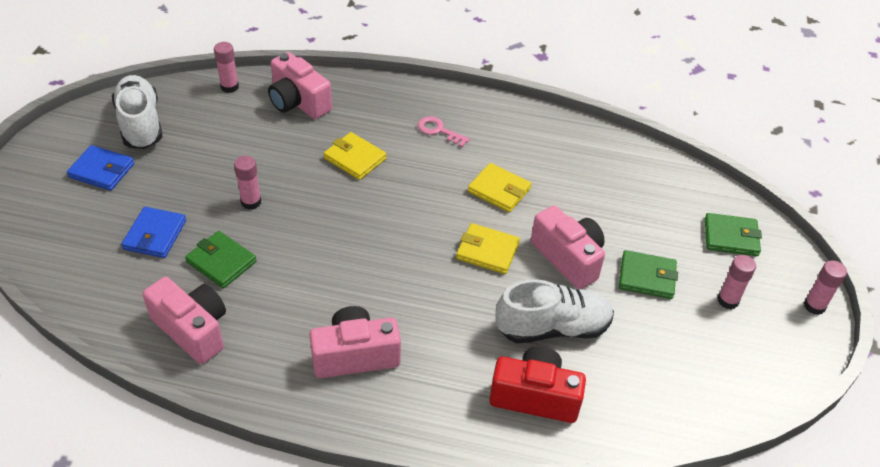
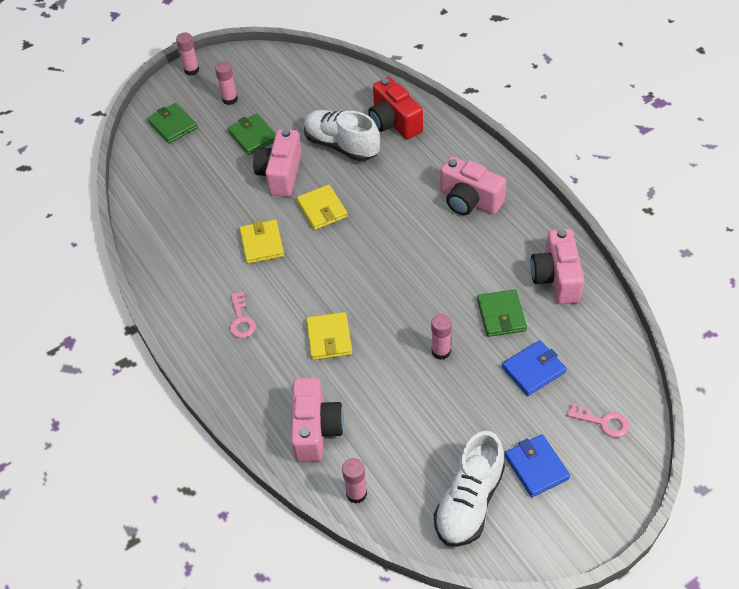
camera: 130 degrees left, 5 degrees up
(62, 231) = (603, 422): none -> pink key

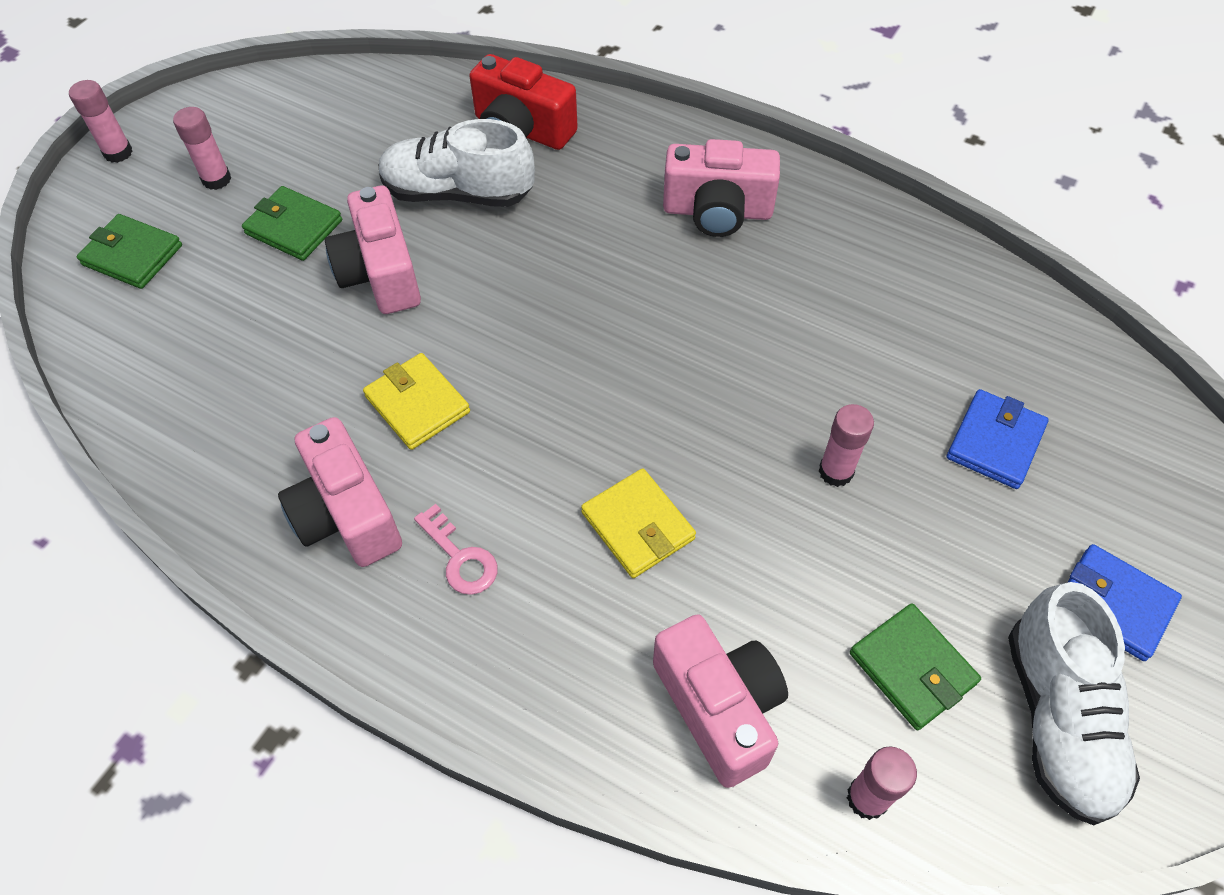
camera: 30 degrees left, 5 degrees up
(322, 209) = (489, 307): yellow wallet -> none
(501, 315) = (887, 373): green wallet -> green wallet (912, 668)
(556, 278) = (926, 283): pink camera -> pink camera (346, 514)
(603, 422) = (1152, 483): pink key -> none

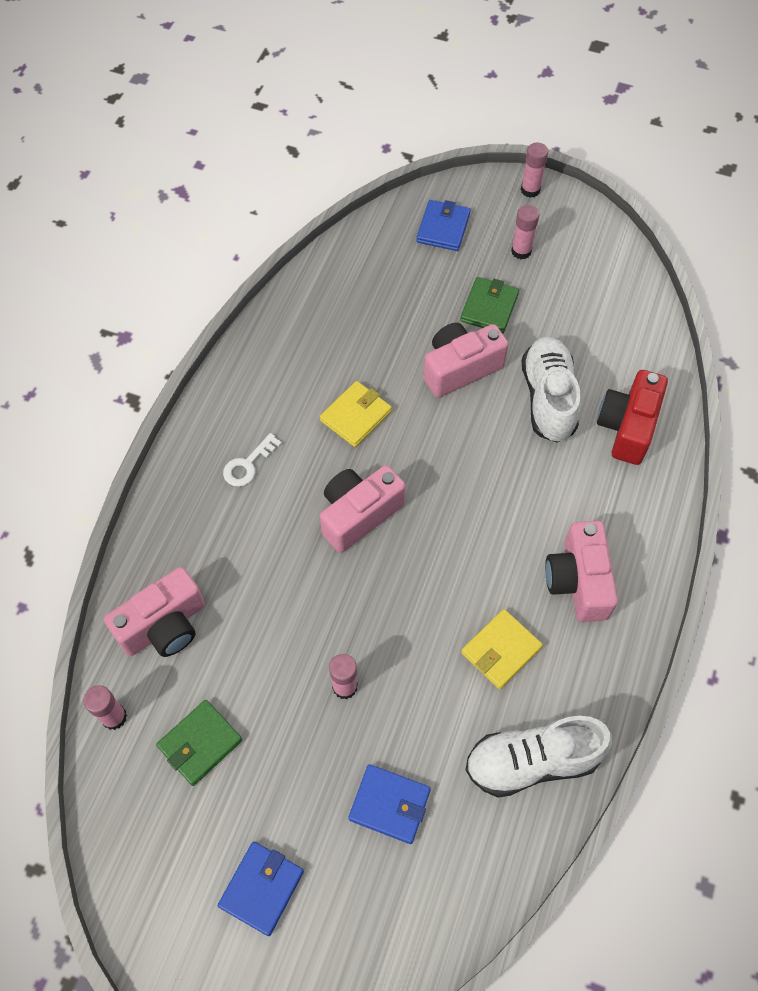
camera: 80 degrees right, 5 degrees up
(132, 255) = (443, 228): green wallet -> blue wallet
(346, 514) = (269, 397): pink camera -> pink camera (359, 514)
(460, 558) = (248, 465): pink key -> white key
(638, 526) = (283, 562): yellow wallet -> yellow wallet (501, 650)
(1057, 718) = (173, 841): white shoe -> white shoe (532, 761)

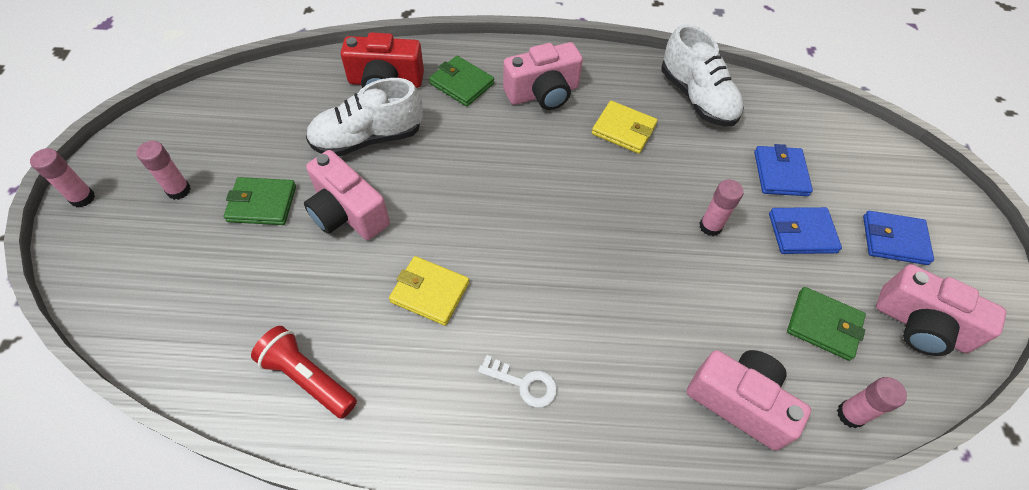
camera: 110 degrees left, 5 degrees down
(310, 322) = (308, 378): none -> red flashlight
(359, 514) = (543, 259): pink camera -> pink camera (920, 325)
(443, 228) = (143, 271): blue wallet -> blue wallet (802, 233)
(610, 500) = (461, 84): none -> green wallet

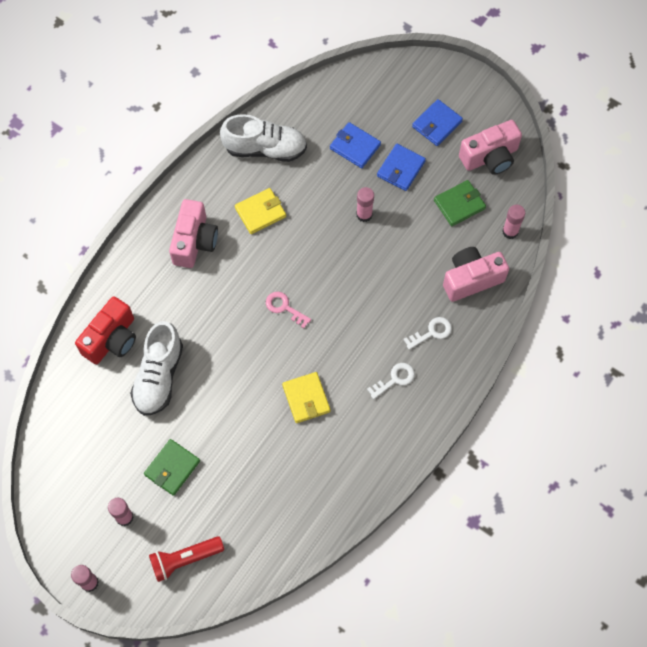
camera: 55 degrees left, 10 degrees up
(308, 378) = (319, 491): red flashlight -> red flashlight (185, 559)
(347, 213) = (215, 418): pink camera -> none
(430, 292) = (306, 398): yellow wallet -> yellow wallet turned 75 degrees counterclockwise
(461, 84) = (148, 289): green wallet -> none
(530, 208) = (284, 307): none -> pink key
(624, 393) = (431, 332): none -> white key

